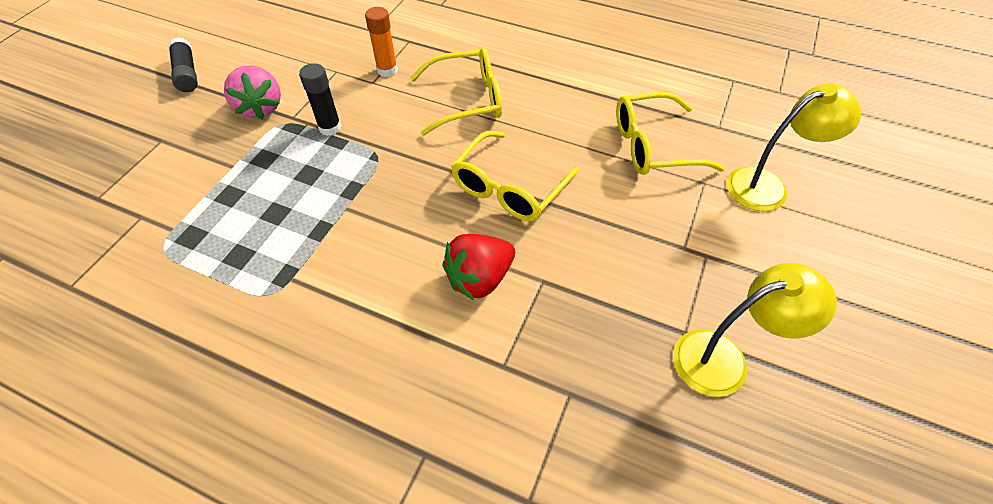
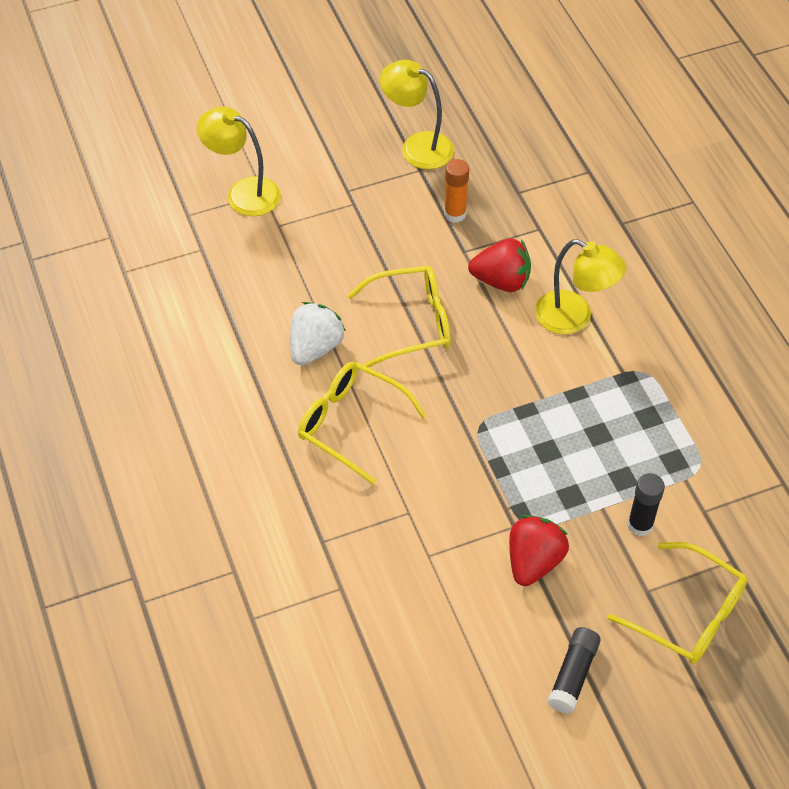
camera: 135 degrees left, 0 degrees up
(260, 108) = (534, 561): pink strawberry -> red strawberry
(330, 128) = (492, 486): black glue stick -> black glue stick (640, 525)
(379, 295) = (574, 318): none -> yellow lamp
(387, 70) = (382, 516): orange glue stick -> orange glue stick (455, 214)
(551, 124) = (315, 347): none -> white strawberry
(653, 146) = (270, 273): yellow glasses -> yellow glasses (688, 614)

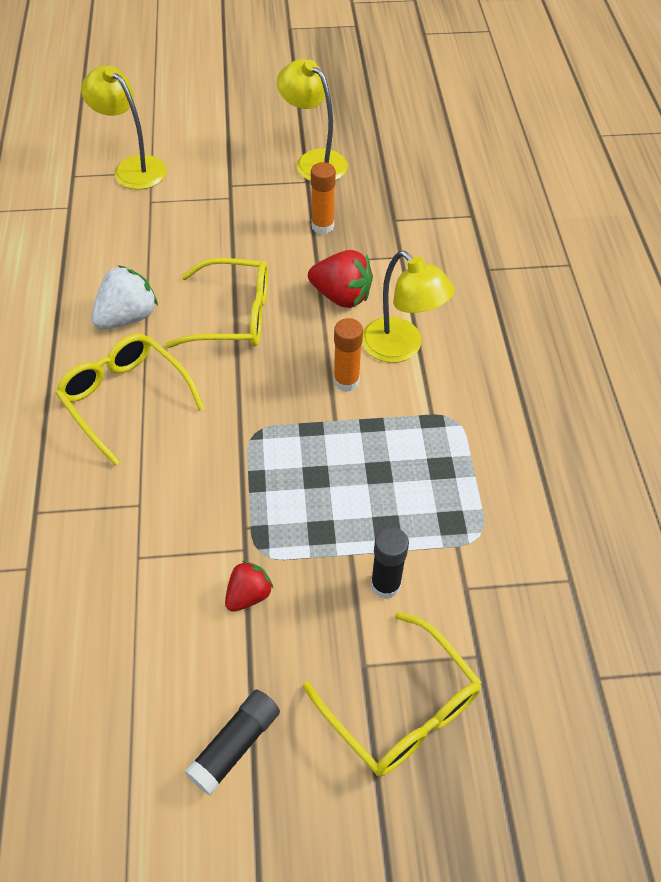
camera: 15 degrees right, 0 degrees up
(534, 561) = (248, 595): red strawberry -> red strawberry, size x0.62
(538, 360) = (346, 381): none -> orange glue stick

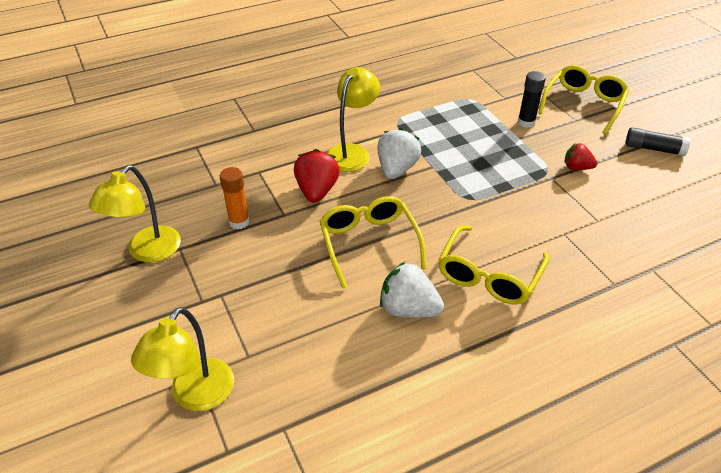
camera: 110 degrees left, 10 degrees down
(346, 381) = (396, 169): orange glue stick -> white strawberry

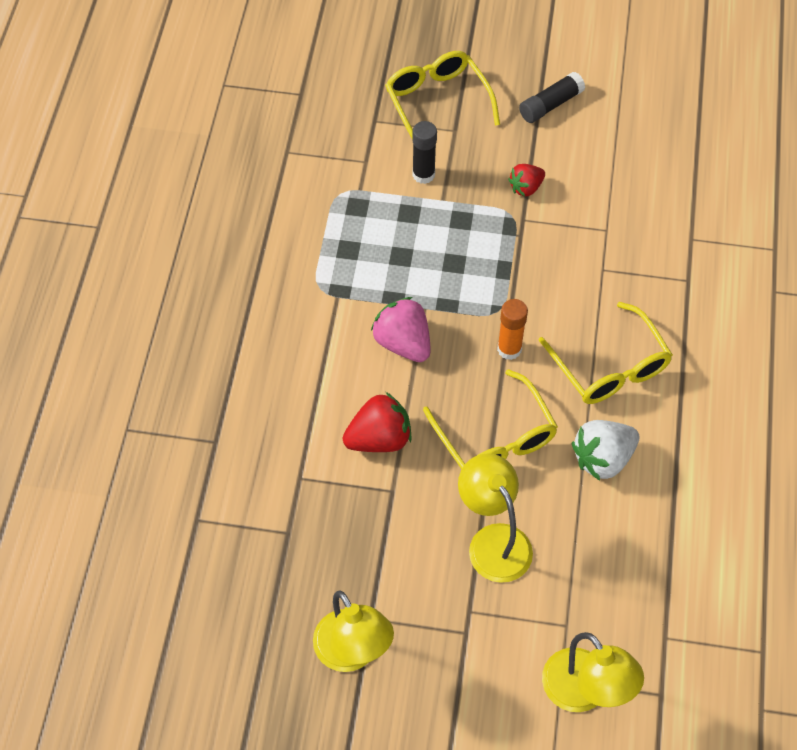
camera: 55 degrees left, 15 degrees up
(239, 222) = (372, 540): orange glue stick -> orange glue stick (509, 349)
(317, 191) = (379, 439): red strawberry -> red strawberry turned 120 degrees clockwise
(352, 152) = (340, 367): yellow lamp -> yellow lamp (493, 541)
(369, 243) = (495, 438): yellow glasses -> yellow glasses turned 135 degrees counterclockwise
(396, 169) = (403, 343): white strawberry -> pink strawberry

